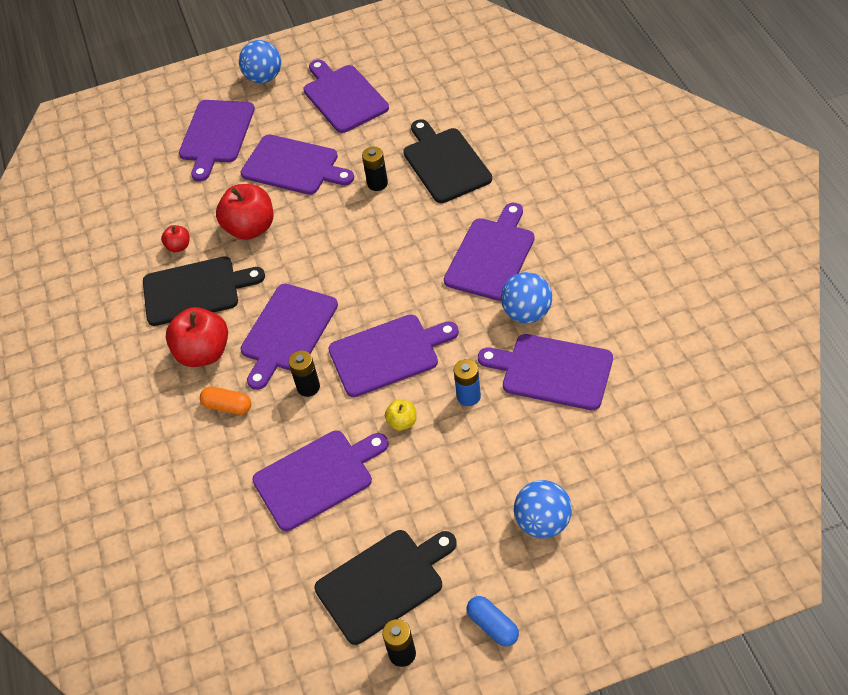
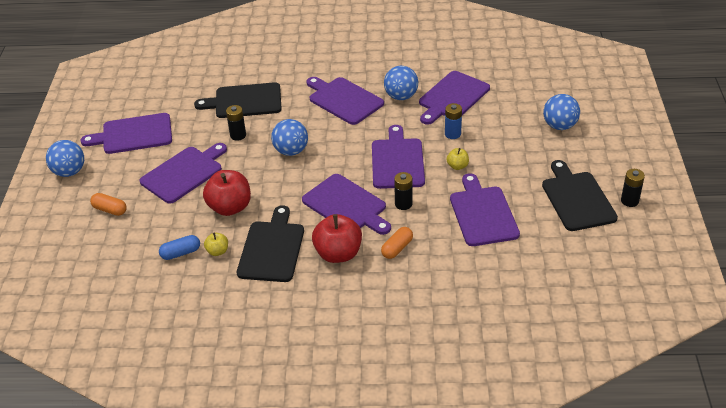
camera: 75 degrees left, 10 degrees down
(179, 246) = (217, 251): red apple -> yellow apple
(216, 135) = (110, 210): purple cutting board -> orange capsule
(367, 243) = (291, 151): none -> blue ball
(493, 626) = (622, 160): blue capsule -> blue capsule (181, 253)

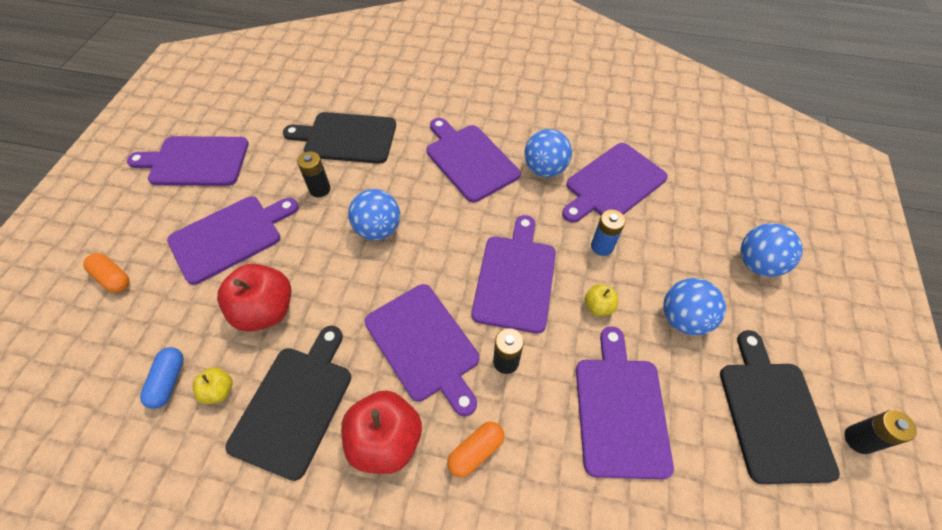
camera: 10 degrees right, 15 degrees up
(69, 172) = (94, 203): blue ball -> blue ball (683, 318)
(181, 253) = (168, 381): blue capsule -> blue capsule turned 75 degrees counterclockwise

